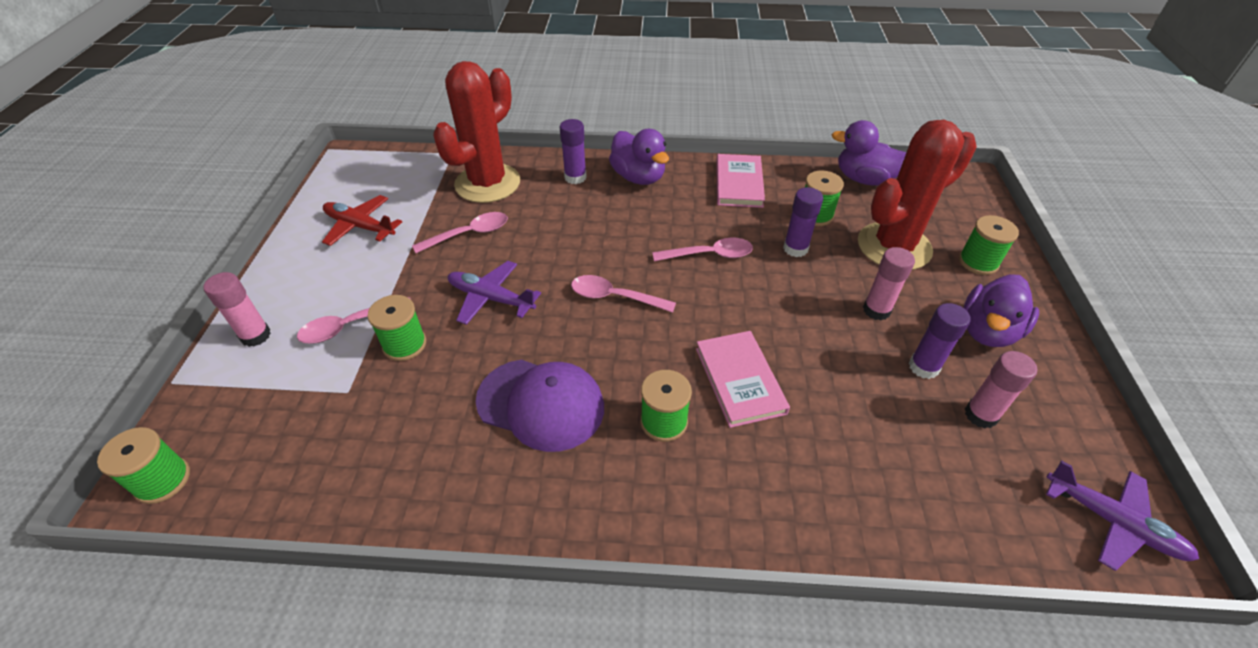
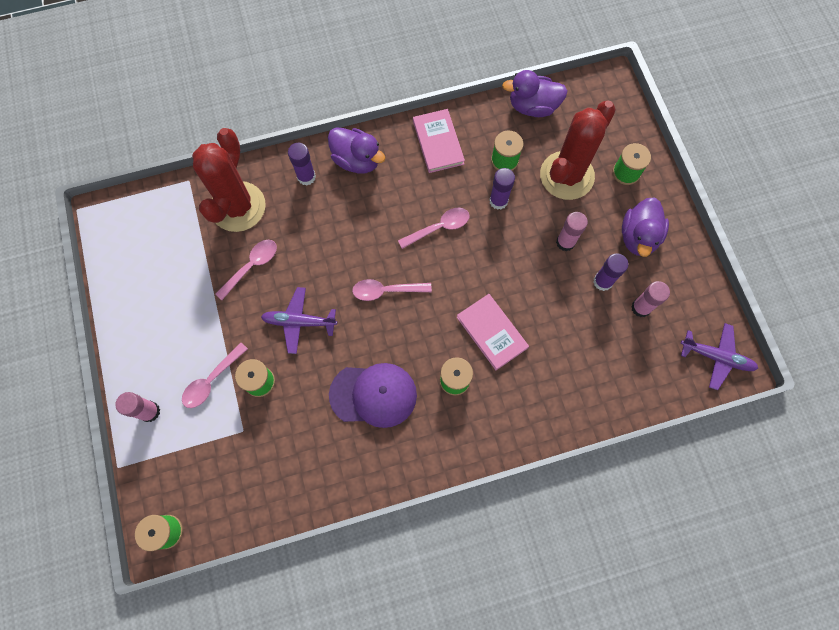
camera: 20 degrees left, 25 degrees up
(360, 227) = (161, 287): red plane -> none

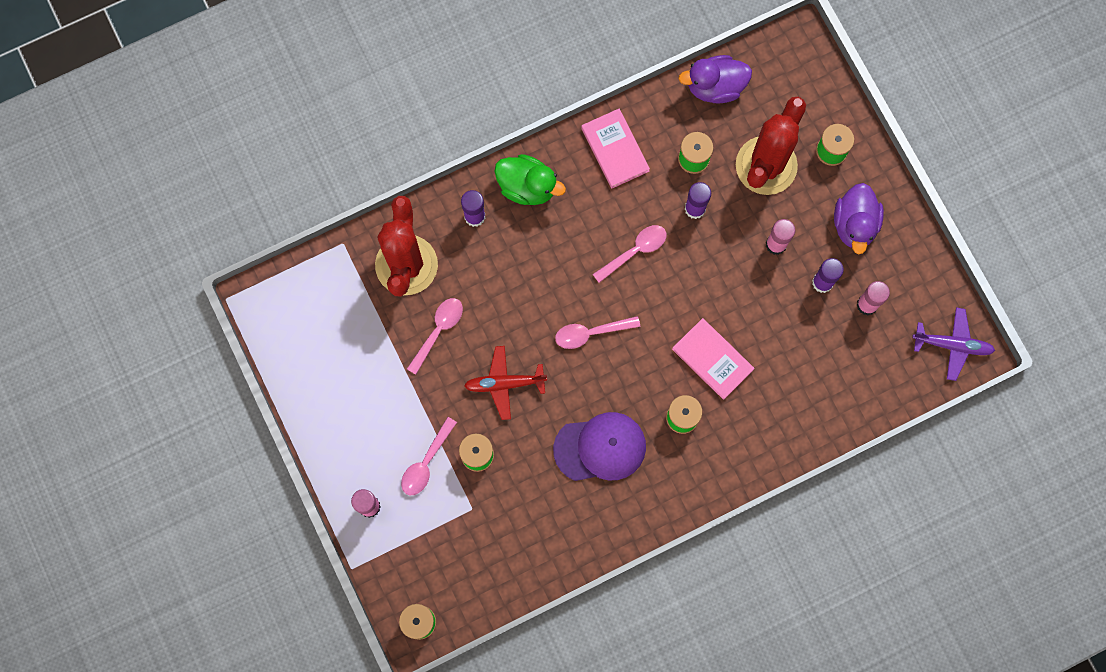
camera: 10 degrees left, 5 degrees up
(299, 322) = (505, 383): purple plane -> red plane
(357, 160) = (527, 187): purple duck -> green duck

